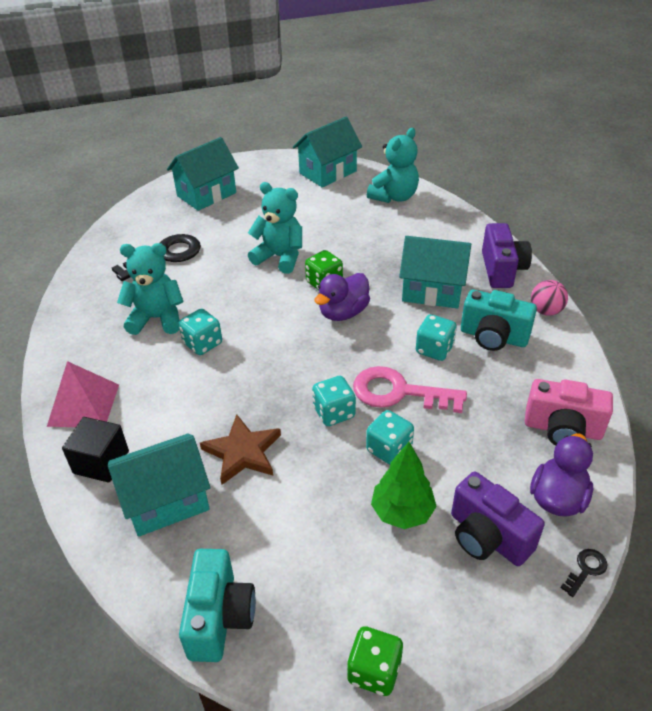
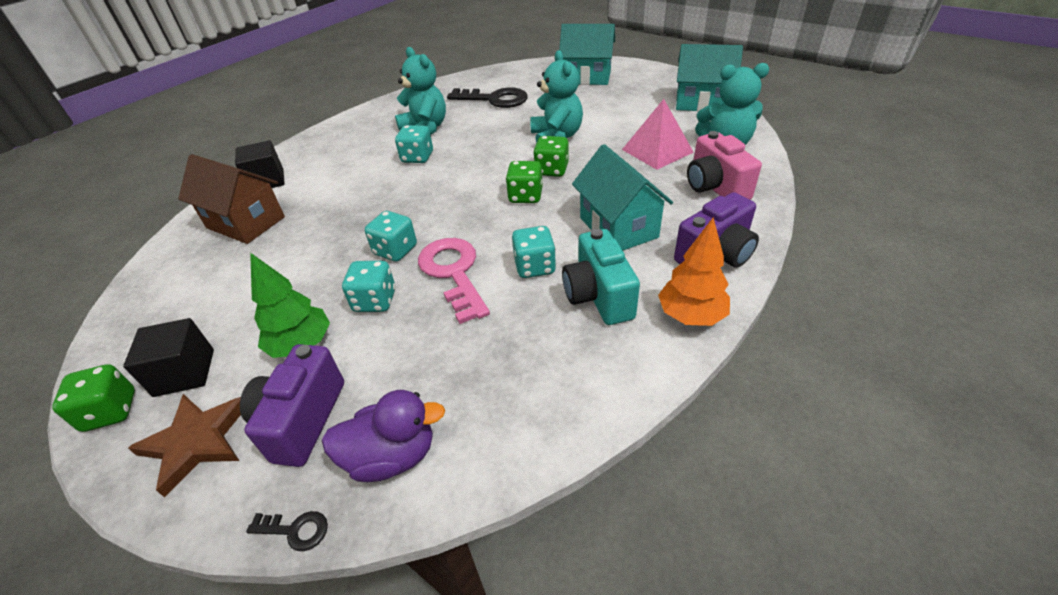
camera: 55 degrees right, 0 degrees up
(83, 405) = (315, 149): pink pyramid -> pink pyramid (657, 150)
(166, 501) = (246, 222): turquoise house -> brown house
(219, 617) = (144, 300): turquoise camera -> none
(243, 452) = (316, 229): brown star -> brown star (197, 442)
(343, 312) = (525, 196): purple duck -> green dice
(367, 603) = (184, 372): none -> black cube
(545, 311) = (690, 316): pink ball -> orange tree
(562, 429) = (505, 414): pink camera -> pink camera (715, 187)

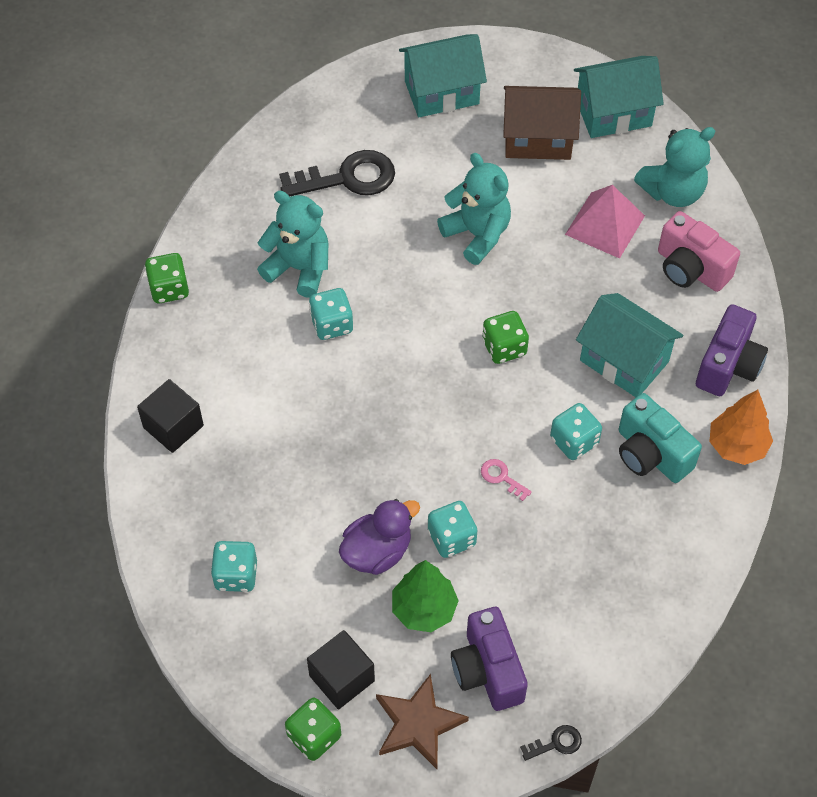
camera: 30 degrees left, 15 degrees up
(246, 222) = (215, 496): brown house -> brown house (537, 139)
(392, 456) = (582, 665): purple duck -> purple duck (377, 551)
(395, 250) = (421, 472): turquoise dice -> turquoise dice (236, 575)
(453, 273) = (501, 477): pink key -> pink key, size x0.44
(551, 170) = (507, 296): green dice -> green dice (169, 289)

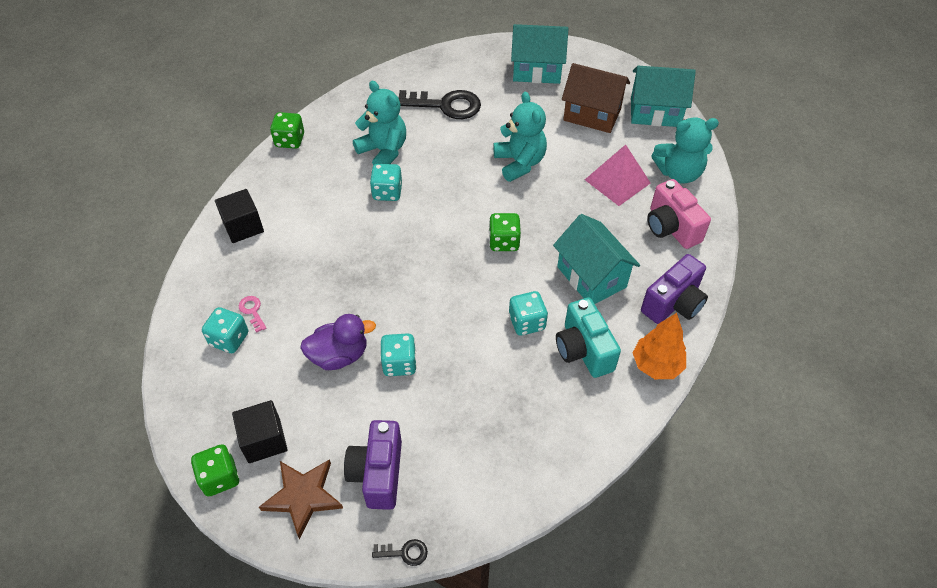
camera: 20 degrees right, 5 degrees down
(424, 609) = (352, 409): green tree -> none
(501, 477) = (458, 331): pink key -> pink key (252, 311)

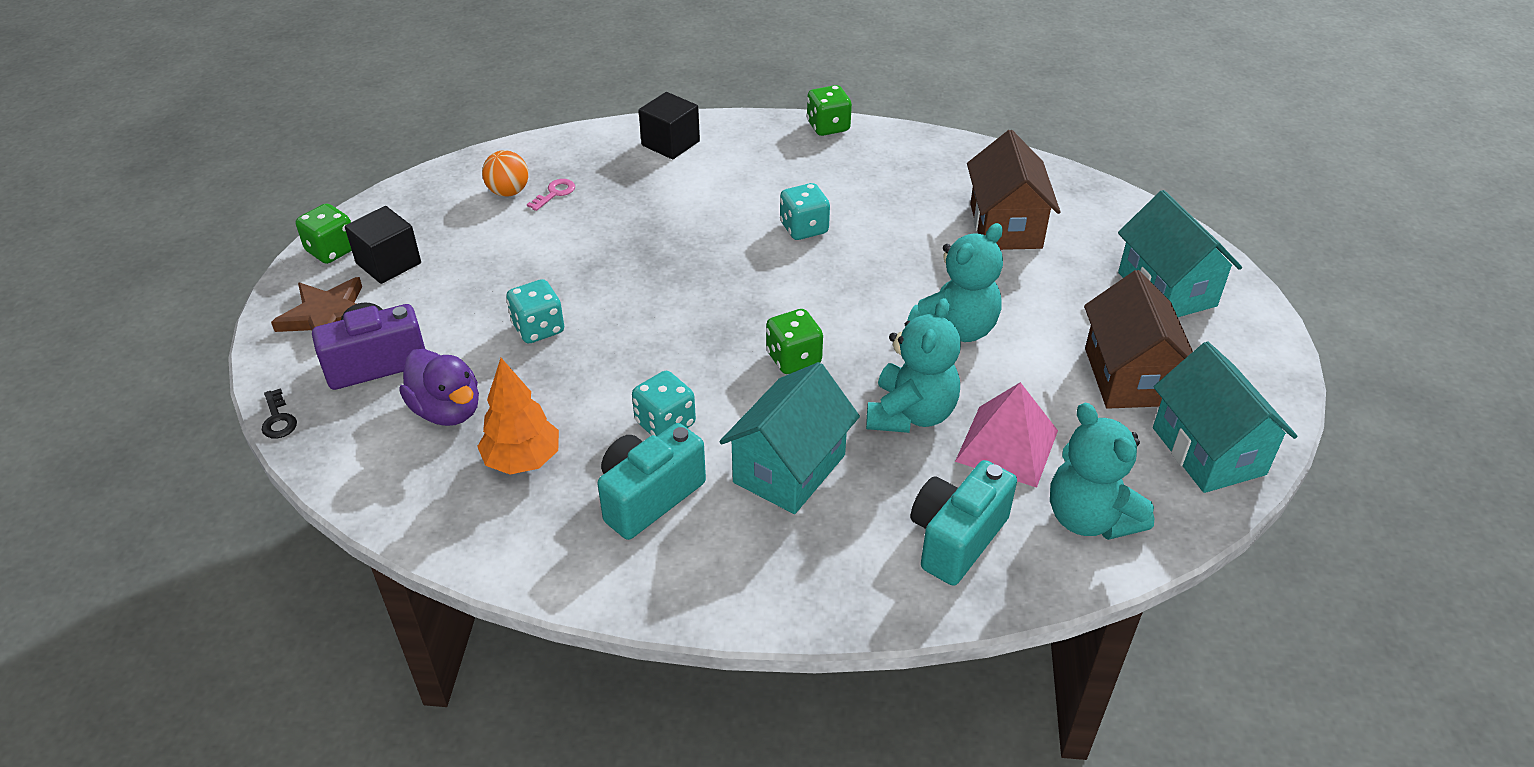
camera: 65 degrees right, 10 degrees down
(229, 339) = (508, 192): turquoise dice -> orange ball
(339, 355) = (526, 277): purple duck -> purple duck (447, 410)
(383, 151) = (872, 202): turquoise teddy bear -> turquoise teddy bear (911, 414)
(446, 105) = (1005, 226): black key -> brown house
(656, 365) = (664, 590): orange tree -> orange tree (522, 460)
(671, 228) = (956, 538): pink camera -> turquoise camera
(673, 304) = (796, 581): purple camera -> none

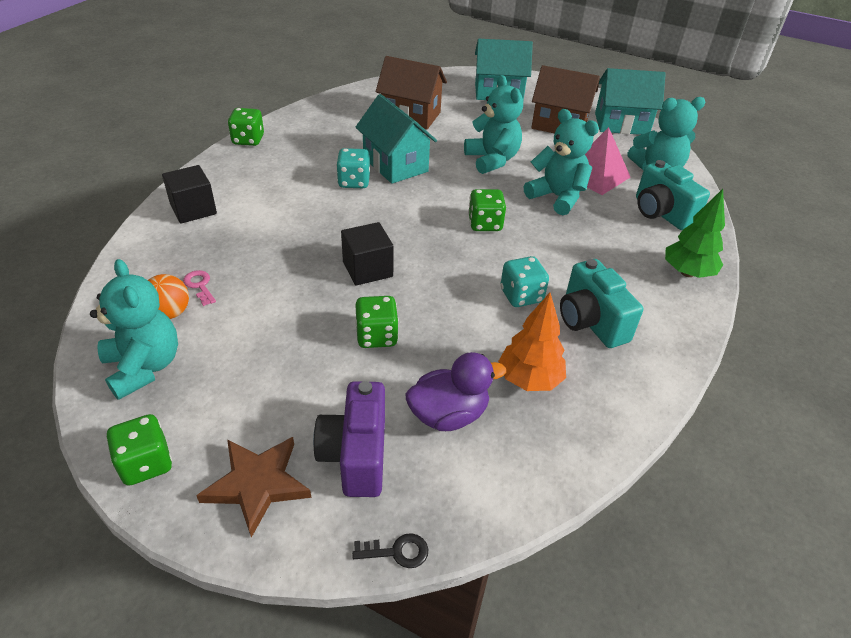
camera: 70 degrees left, 0 degrees up
(388, 263) = (207, 419): black cube -> black cube (367, 269)
(435, 206) = (144, 367): none -> turquoise teddy bear
(538, 328) = (376, 336): turquoise dice -> green dice
(789, 469) = (586, 254): turquoise house -> turquoise house (395, 164)
(815, 587) = (687, 273): none -> green tree

